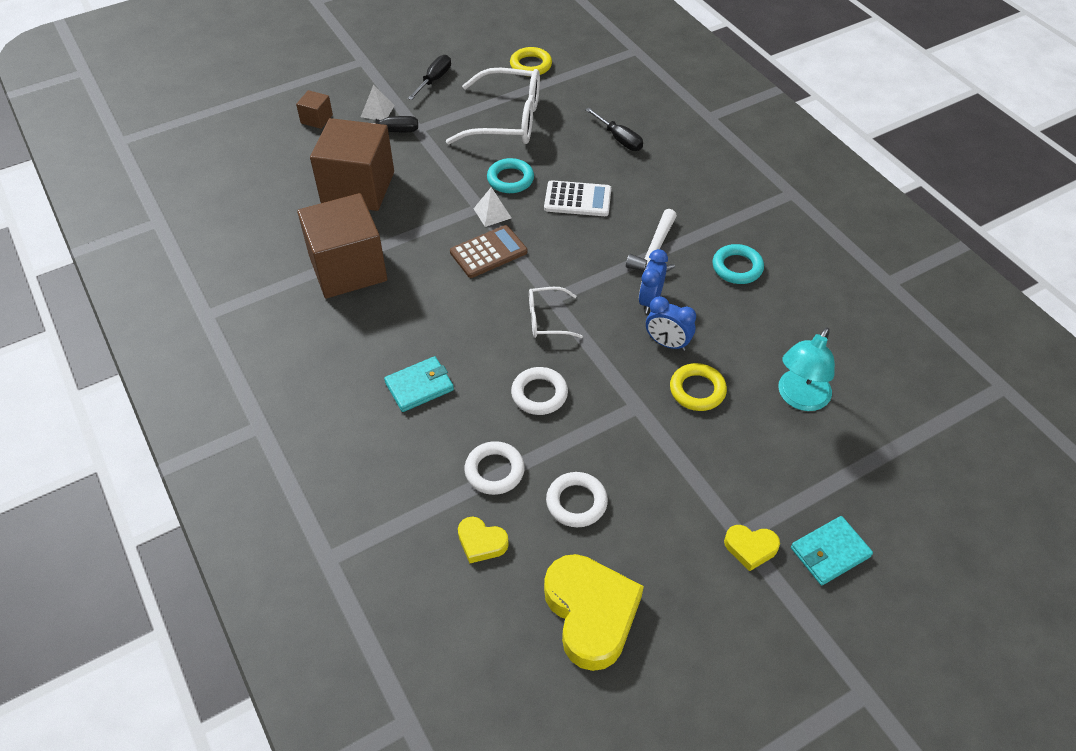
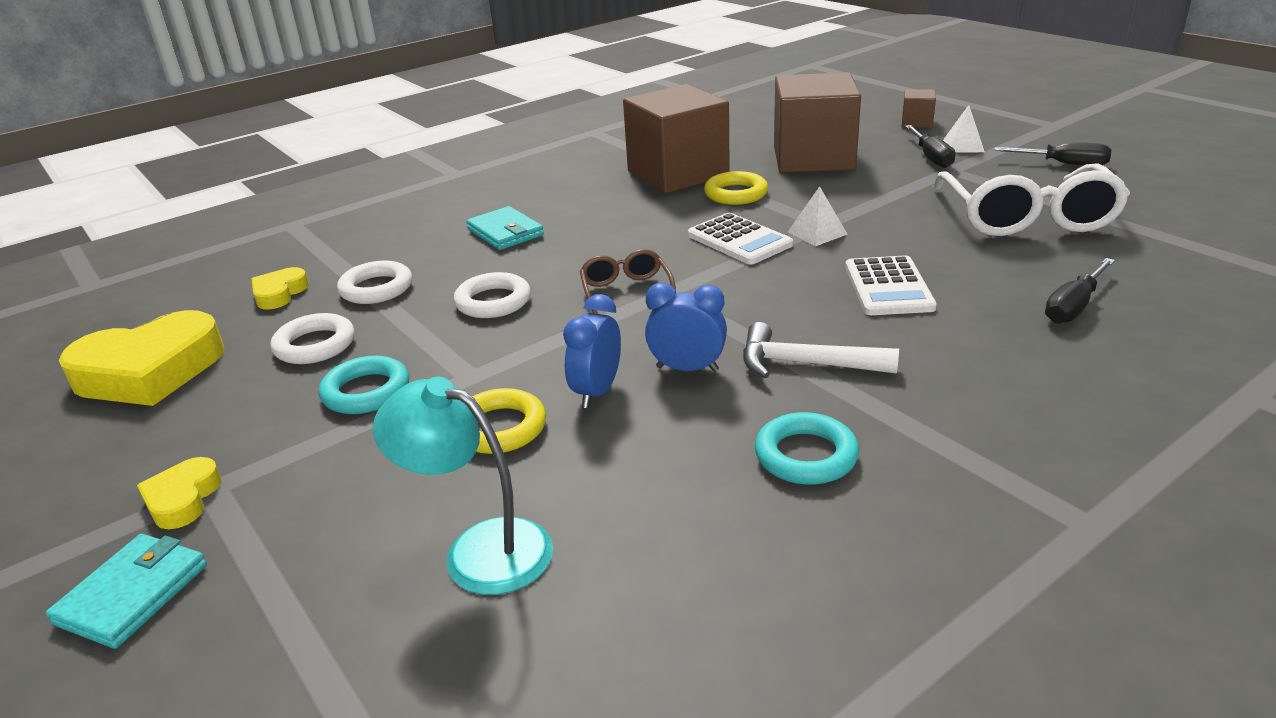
camera: 85 degrees right, 20 degrees down
(488, 252) = (739, 240): brown calculator -> white calculator
(510, 179) = (896, 235): turquoise ring -> turquoise ring (366, 391)
(531, 65) = (1185, 217): yellow ring -> yellow ring (736, 194)
(546, 319) = (626, 292): white glasses -> brown glasses
(830, 552) = (133, 594): turquoise wallet -> turquoise wallet turned 60 degrees clockwise

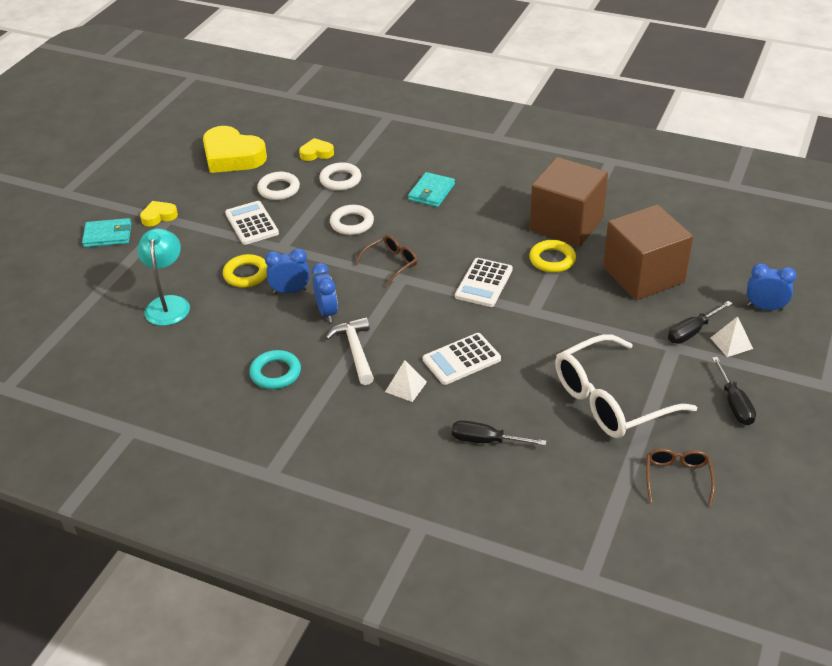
camera: 60 degrees right, 10 degrees up
(366, 391) = (251, 223): turquoise ring -> white calculator
(817, 233) = (516, 311): white pyramid -> white pyramid (406, 386)
(917, 122) = (765, 307): brown cube -> blue clock
(1181, 213) = (677, 478): none -> brown glasses

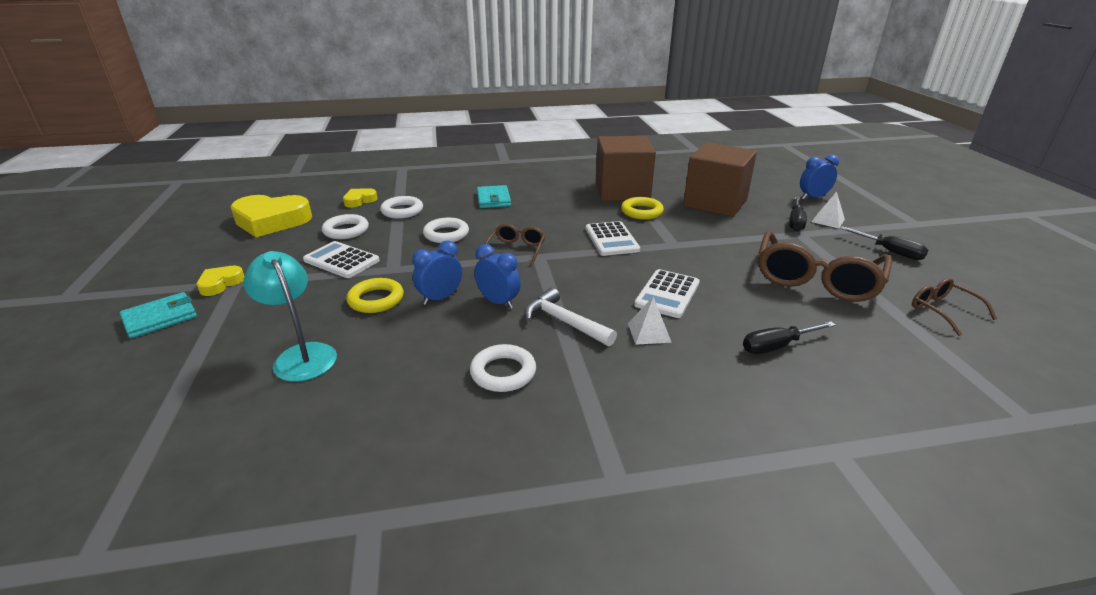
camera: 35 degrees left, 10 degrees down
(275, 373) = (503, 372): turquoise ring -> white ring
(610, 400) = (816, 279): white glasses -> brown glasses

